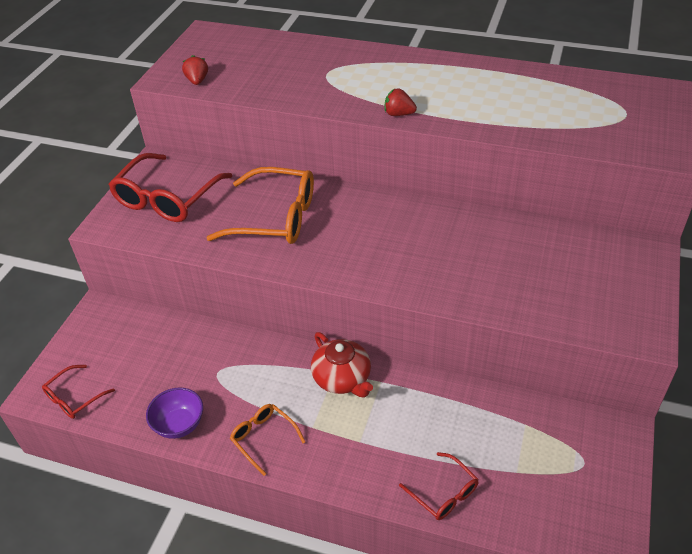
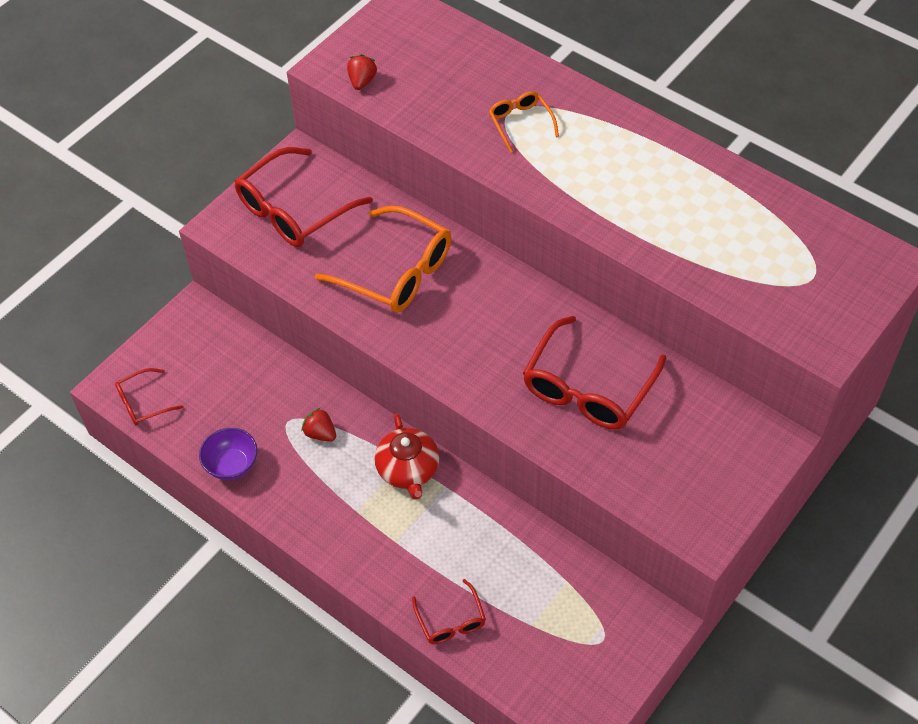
camera: 20 degrees right, 10 degrees up
(263, 438) = (305, 506): orange glasses -> orange glasses (520, 123)
(398, 114) = (558, 198): red strawberry -> red strawberry (320, 433)
(479, 255) = (588, 388): none -> red glasses

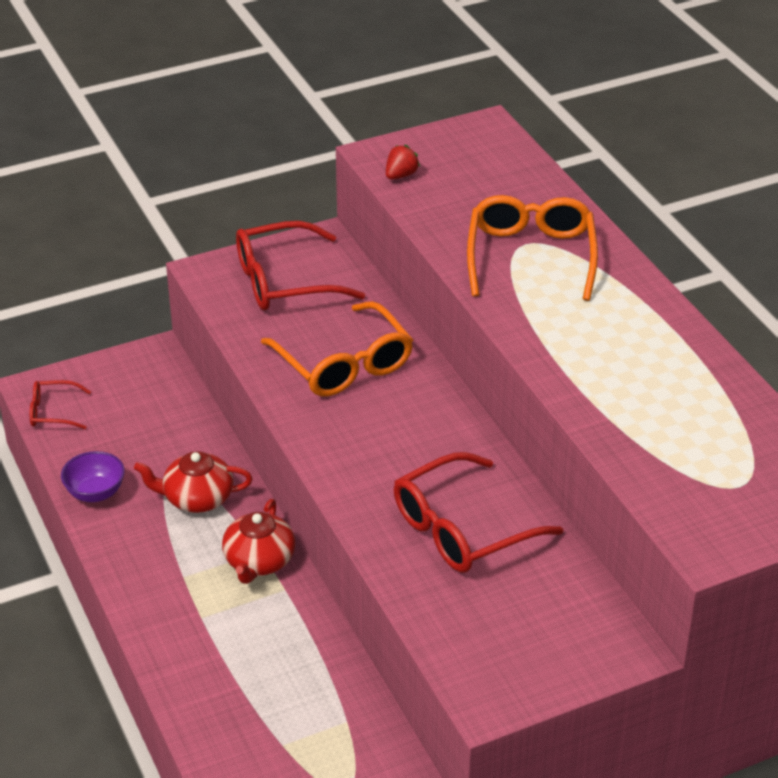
camera: 25 degrees right, 15 degrees down
(320, 433) = (197, 498): red strawberry -> red teapot
(451, 621) = (205, 707): red glasses -> none
(520, 123) = (531, 256): orange glasses -> orange glasses, size x1.93

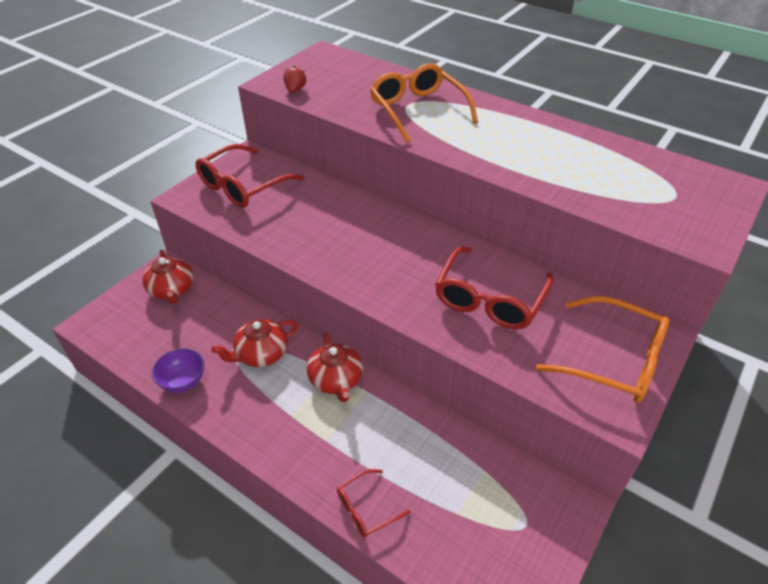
camera: 30 degrees left, 5 degrees up
(53, 412) = (113, 335): red glasses -> red glasses (366, 508)
(147, 384) = (172, 290): none -> red teapot
(344, 364) = (323, 223): orange glasses -> orange glasses (614, 360)

